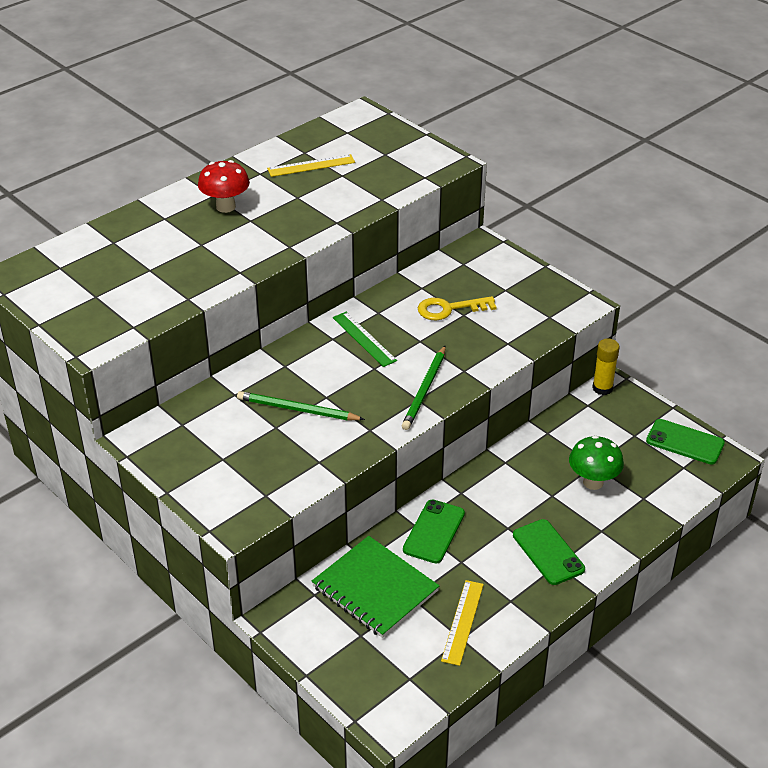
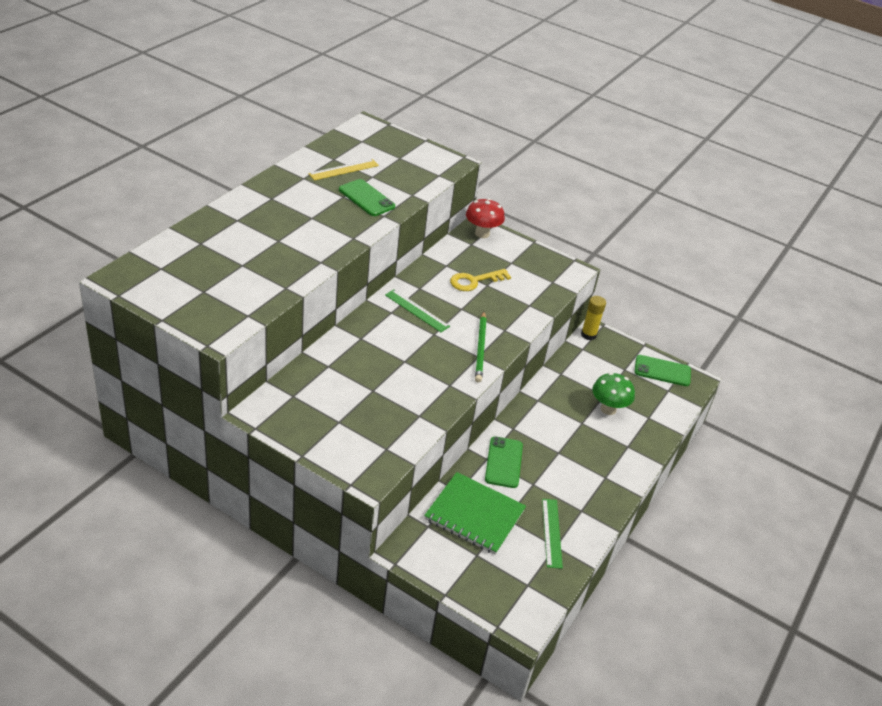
camera: 20 degrees left, 0 degrees up
(225, 207) = (286, 207): red mushroom -> red mushroom (482, 234)
(298, 410) = (385, 374): green pencil -> none
(462, 622) = (552, 532): yellow ruler -> green ruler
(548, 552) = (595, 468): green phone -> green phone (366, 198)

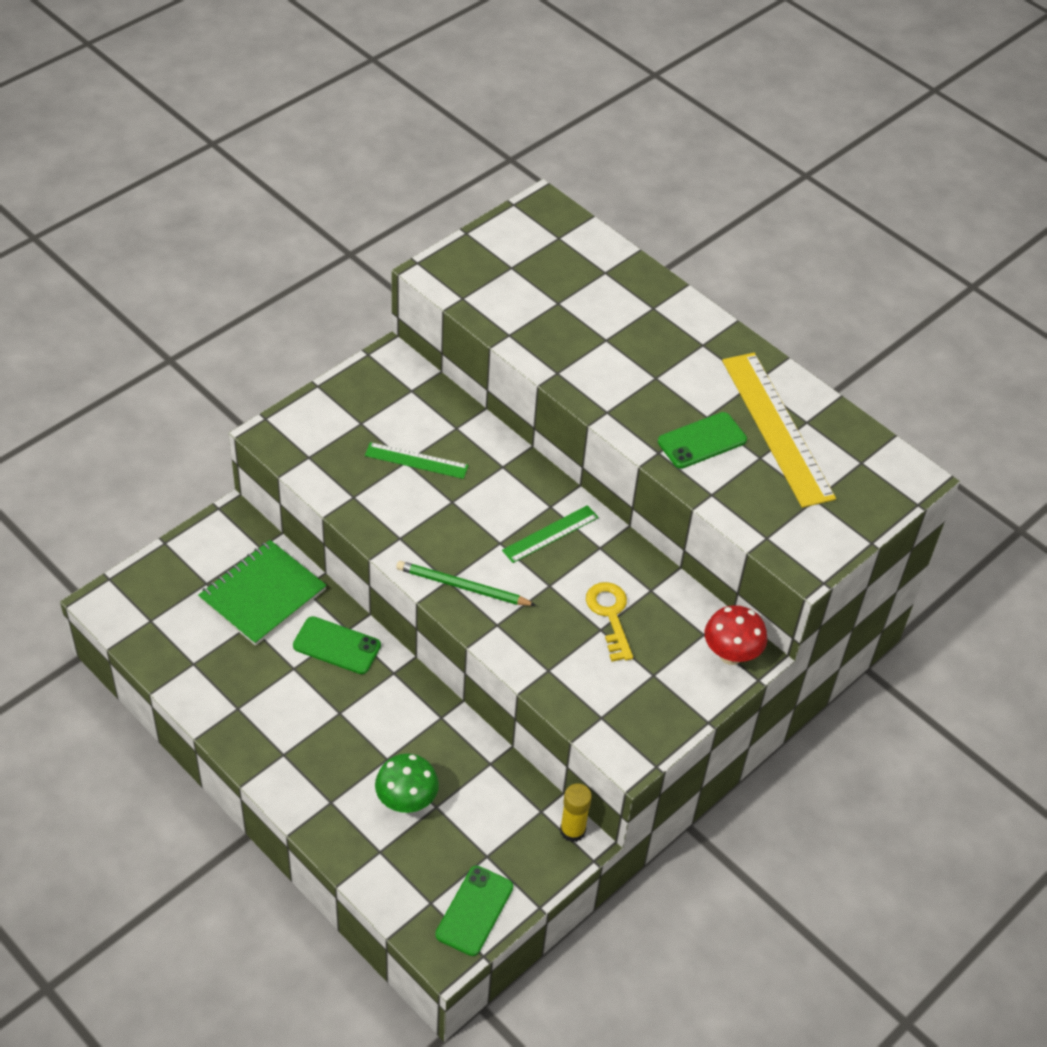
camera: 105 degrees right, 10 degrees up
(344, 170) = (777, 428): yellow ruler -> yellow ruler, size x1.90
(552, 532) = (213, 665): green ruler -> green ruler (416, 460)

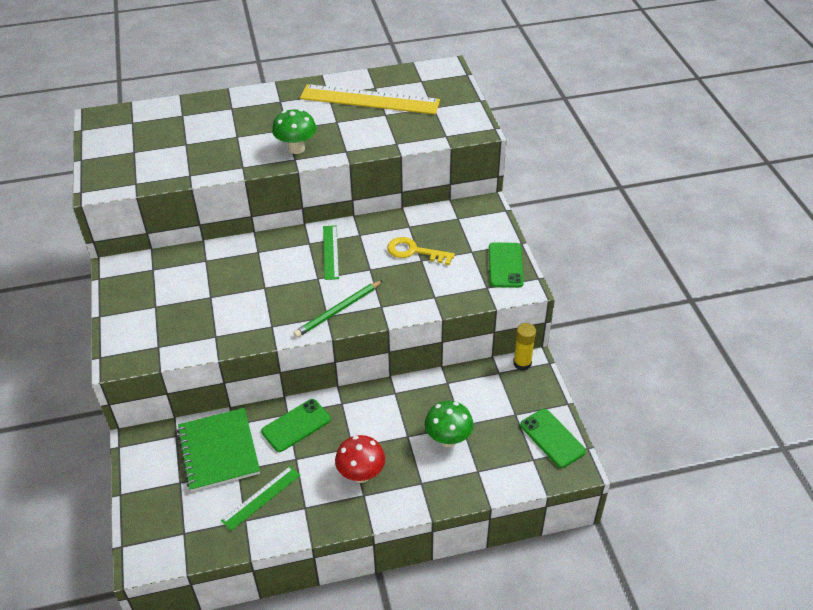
camera: 55 degrees left, 5 degrees down
(416, 460) = (214, 291): green ruler -> green ruler (261, 497)
(626, 404) = (296, 149): none -> green mushroom
(702, 441) = (353, 131): green phone -> green phone (505, 265)
(731, 655) = (480, 213): red mushroom -> red mushroom (361, 474)

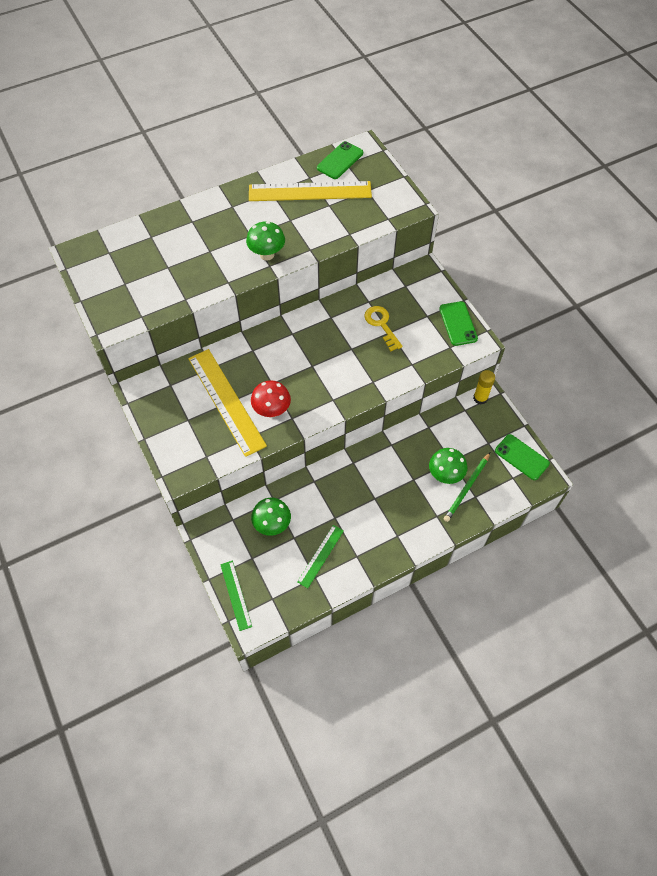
camera: 15 degrees left, 15 degrees up
(206, 296) = (226, 401): none -> yellow ruler
(219, 451) = (272, 525): green notebook -> green mushroom
(296, 425) = (325, 490): green phone -> green phone (340, 160)
(330, 252) = (313, 339): green ruler -> green ruler (236, 595)
(338, 310) = (340, 392): green pencil -> green pencil (467, 488)
(361, 474) = (390, 519): red mushroom -> red mushroom (272, 411)
(414, 251) = (381, 325): yellow key -> yellow key turned 60 degrees clockwise

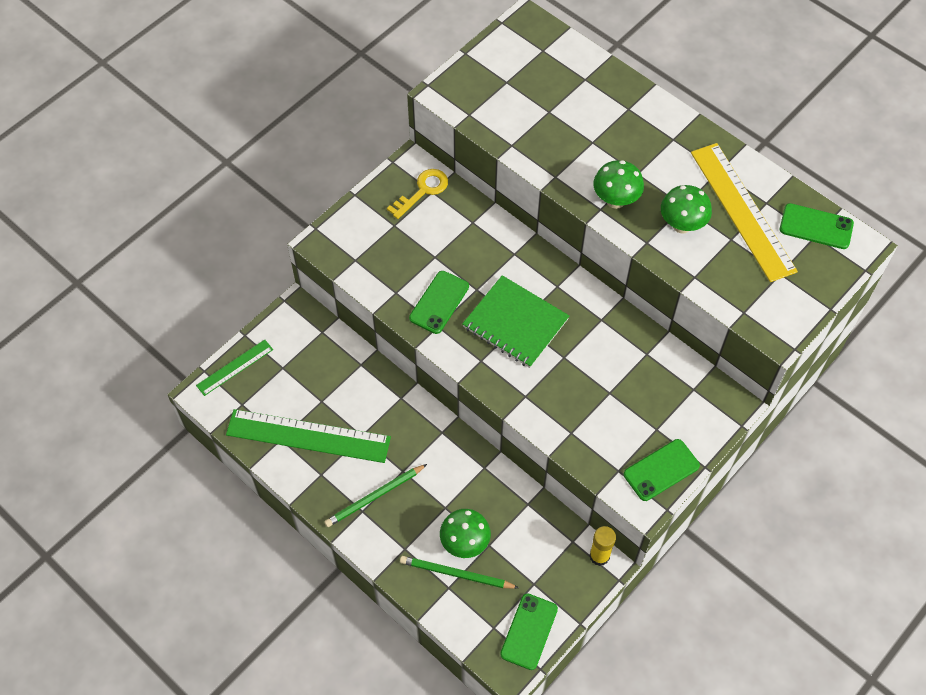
camera: 70 degrees right, 0 degrees up
(226, 401) = (433, 253): yellow ruler -> none
(272, 411) = (439, 302): red mushroom -> green phone
(272, 525) = (329, 373): green mushroom -> green mushroom (682, 225)
(311, 368) = (515, 323): none -> green notebook
(320, 556) = (308, 436): green ruler -> green ruler, size x1.90
(381, 325) = (616, 380): yellow key -> yellow key (422, 191)
(389, 523) = (375, 496): none -> green pencil

